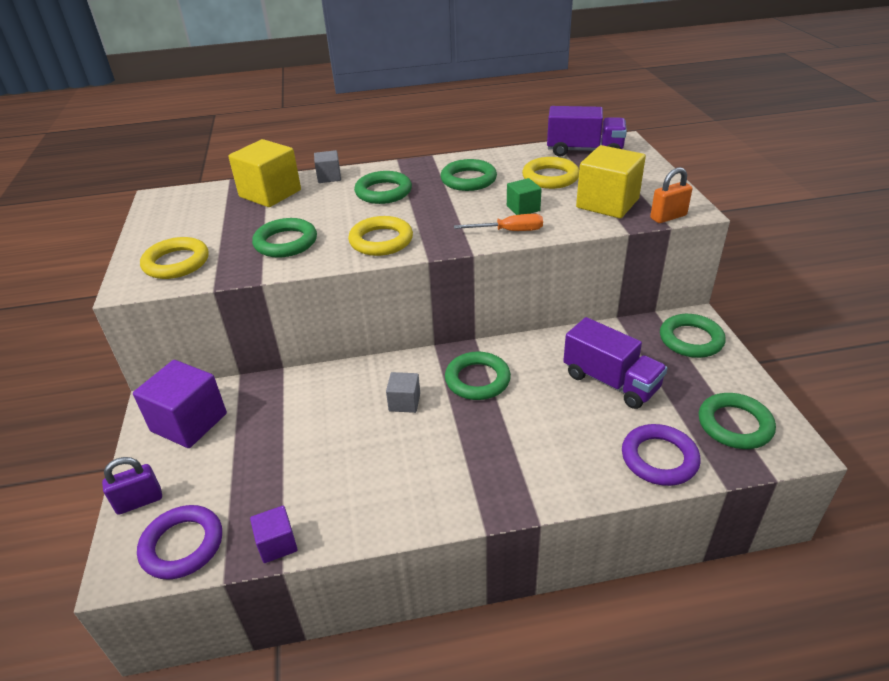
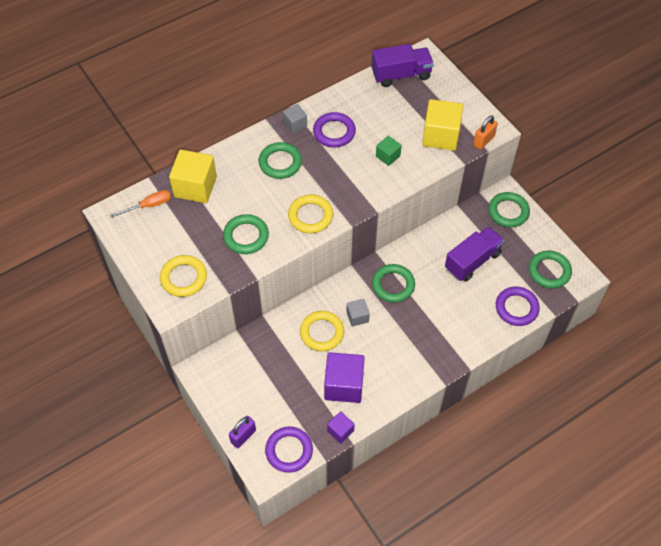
camera: 25 degrees left, 20 degrees up
(189, 422) = (231, 376): purple cube -> purple cube (344, 385)
(329, 177) = (227, 155): grey cube -> grey cube (295, 124)
(468, 179) = (334, 132): green ring -> purple ring
(509, 231) = (390, 183): orange screwdriver -> orange screwdriver (149, 205)
(550, 177) = (390, 115): yellow ring -> yellow ring (322, 332)
(610, 381) = (472, 261): purple truck -> purple truck turned 60 degrees counterclockwise

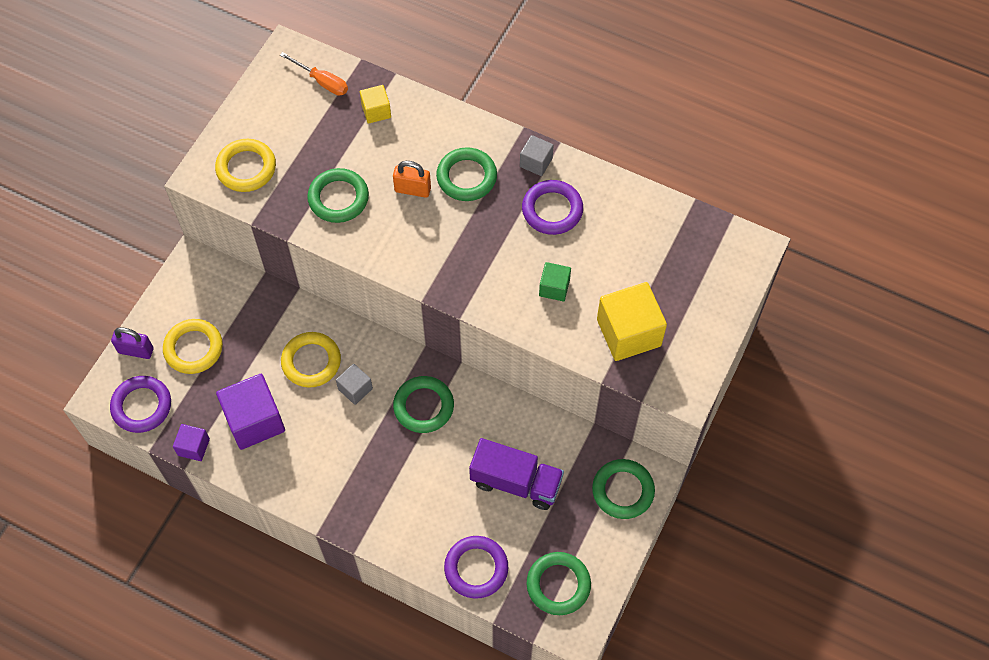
camera: 60 degrees right, 5 degrees up
(195, 187) = (376, 111): yellow cube -> yellow cube, size x0.53
(310, 216) = (408, 249): yellow ring -> yellow ring (193, 348)
(401, 75) = (700, 238): purple truck -> none
(483, 141) = (655, 388): orange padlock -> orange padlock (412, 189)

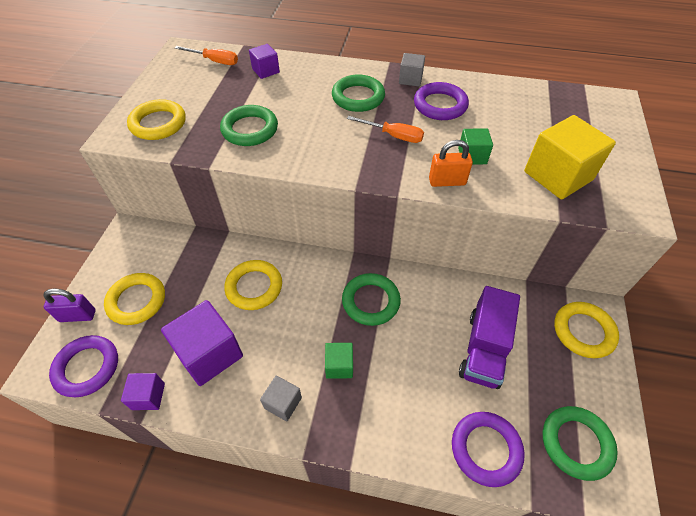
camera: 15 degrees left, 10 degrees down
(355, 389) = (302, 301): grey cube -> grey cube (283, 403)
(372, 463) = (339, 366): none -> green cube
(376, 111) = (265, 71): yellow cube -> purple cube
(412, 189) = (315, 112): orange padlock -> orange padlock (447, 181)
(484, 242) = (393, 136): none -> orange screwdriver
(516, 482) = (484, 349): purple truck -> purple truck turned 105 degrees clockwise
(623, 490) = (583, 331): green ring -> yellow ring

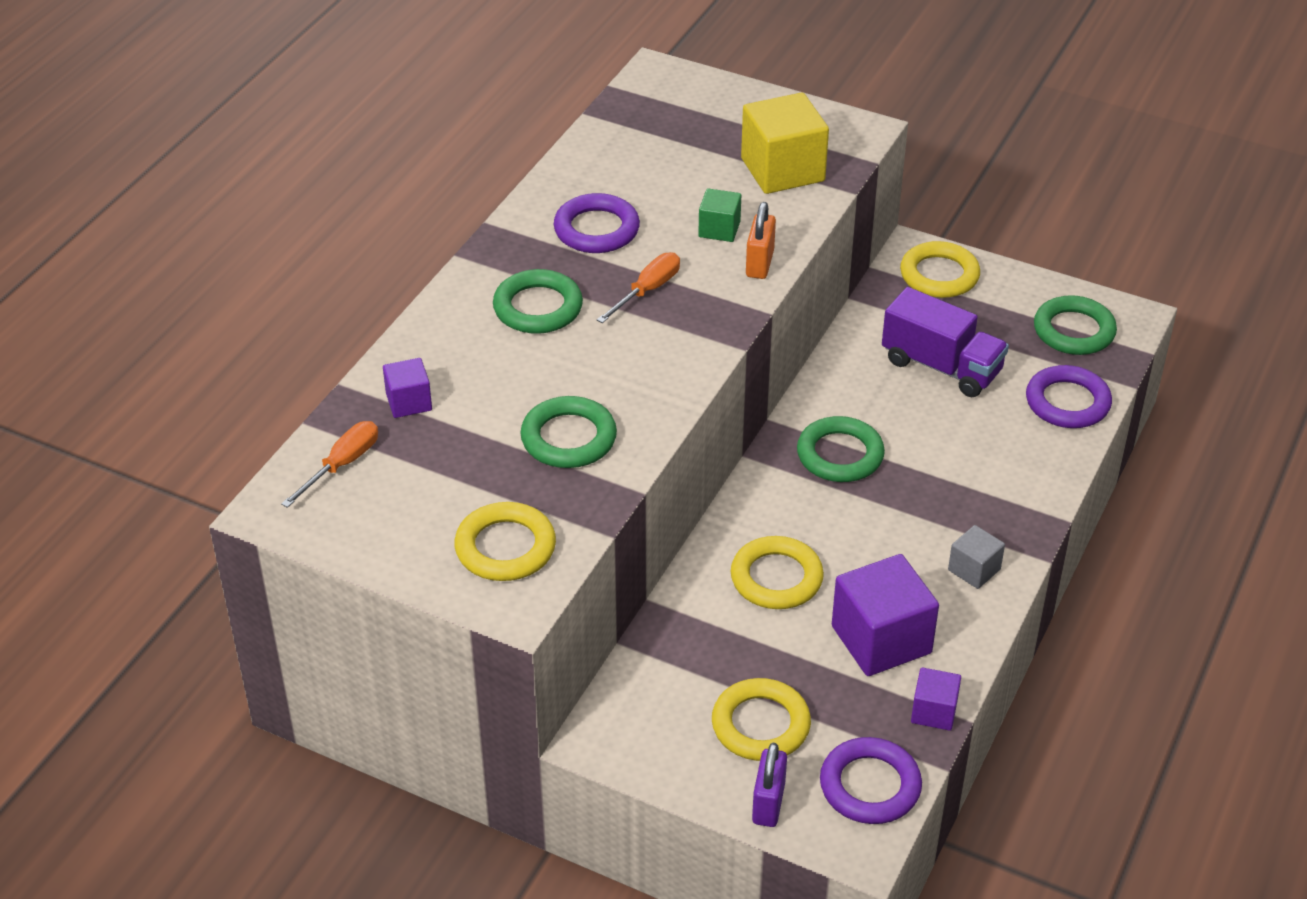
camera: 75 degrees left, 10 degrees down
(339, 366) = (933, 506): green cube -> none
(410, 79) = (517, 243): grey cube -> none

